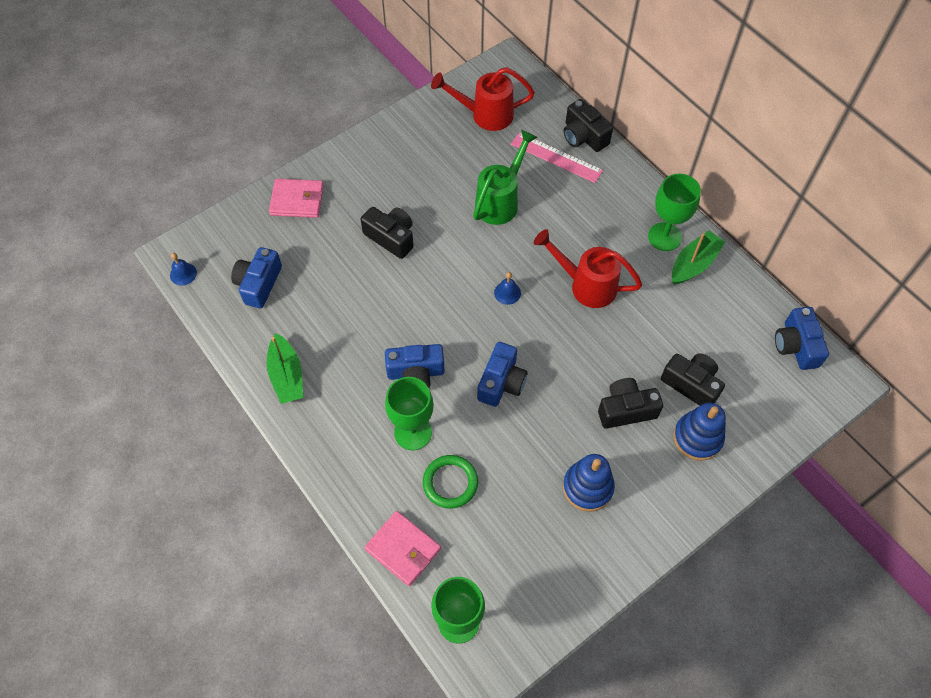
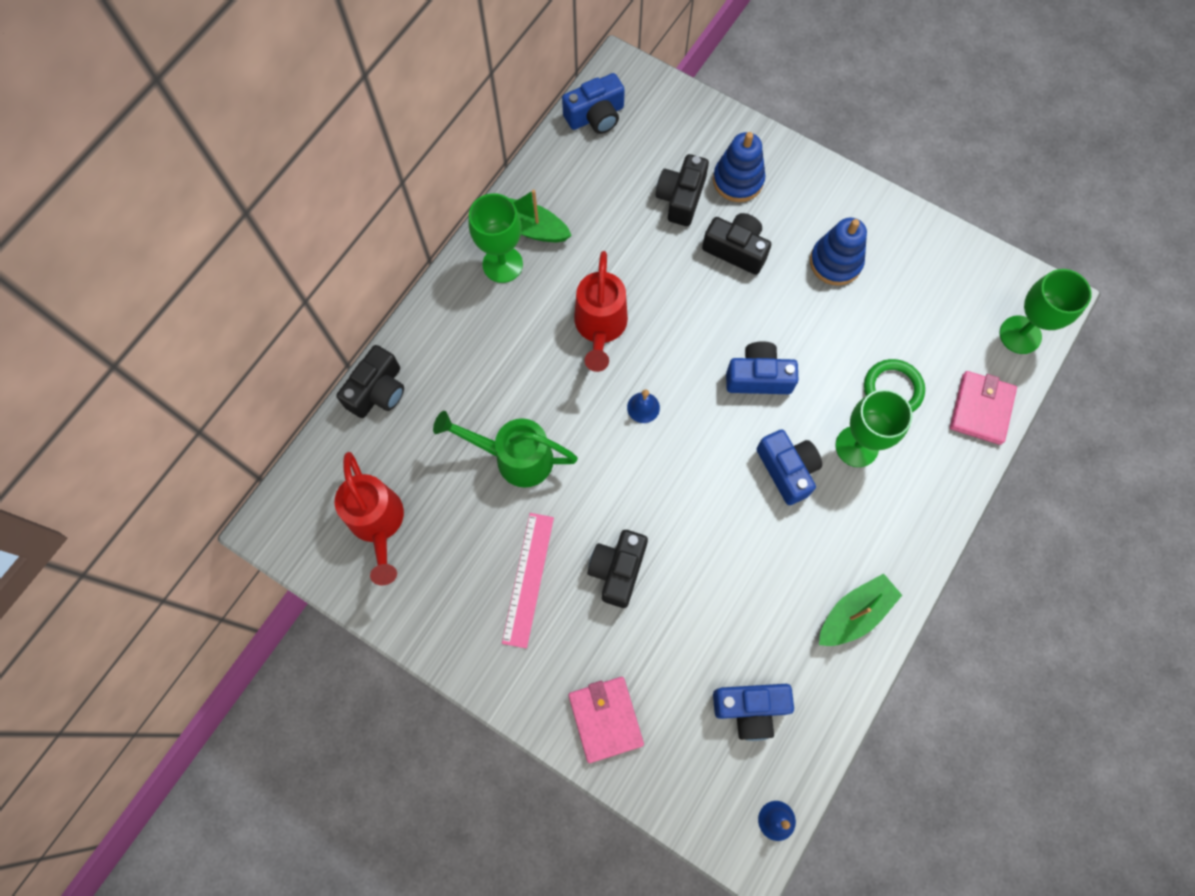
camera: 110 degrees left, 10 degrees up
(556, 157) = (423, 413): pink ruler -> pink ruler (528, 579)
(626, 409) = (736, 250): black camera -> black camera turned 150 degrees clockwise

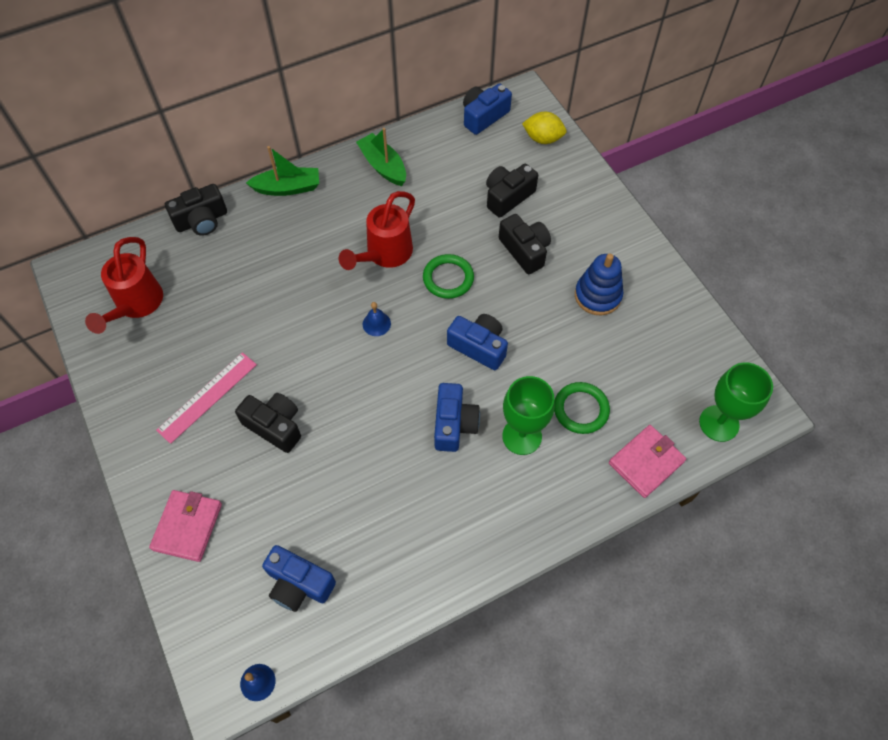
camera: 30 degrees right, 10 degrees down
(502, 264) = (346, 181): green goblet -> none
(514, 457) = (260, 310): green watering can -> none
(596, 116) = (483, 116): blue camera -> blue camera turned 135 degrees clockwise
(618, 570) = (275, 426): black camera -> black camera turned 75 degrees clockwise
(673, 113) = (543, 139): none -> yellow lemon
(681, 320) = (448, 278): none -> green ring
(738, 180) = (560, 204): blue stacking toy -> none
(854, 614) = (431, 560): green boat -> green boat (287, 188)

